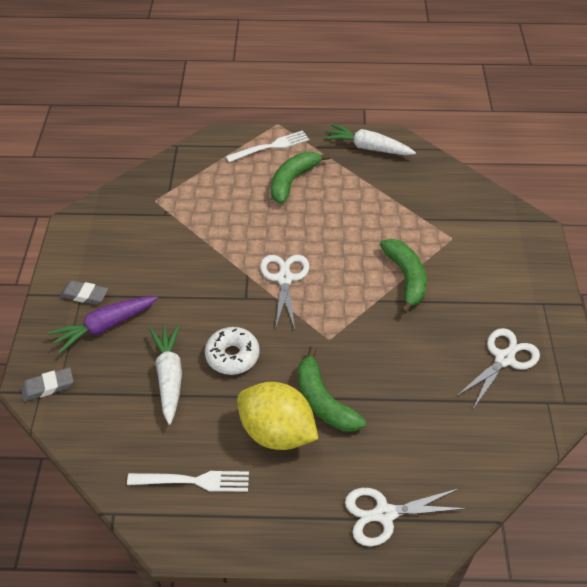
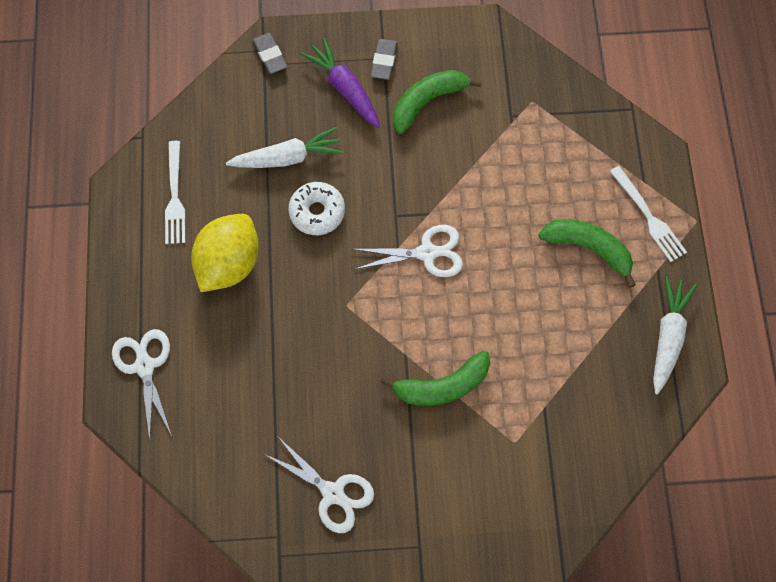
camera: 85 degrees right, 20 degrees up
(323, 401) = (267, 304): green banana -> green banana (427, 102)

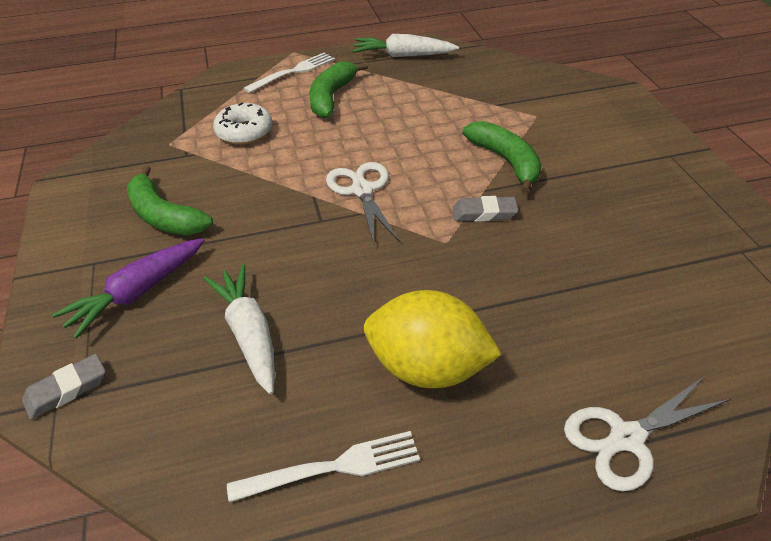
camera: 100 degrees left, 25 degrees down
(317, 212) = (329, 288): white donut -> white donut (244, 132)
(333, 493) = (664, 217): white scissors -> none
(384, 61) = (99, 261): grey eraser -> grey eraser (484, 213)

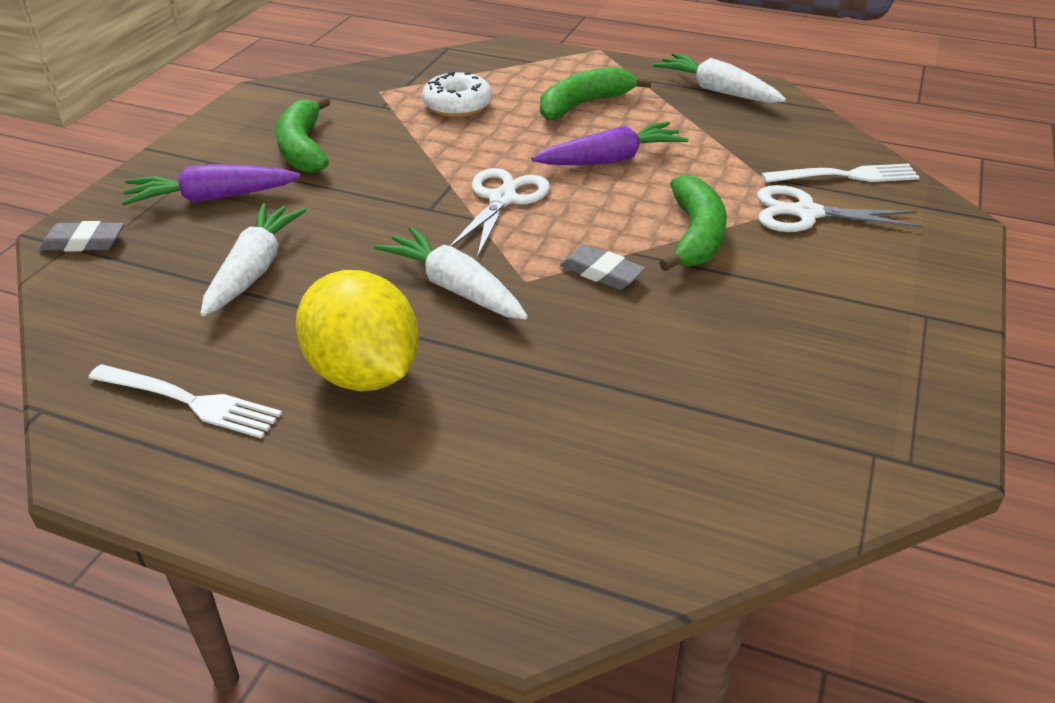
camera: 35 degrees right, 5 degrees down
(293, 72) = (575, 68): white fork -> white fork (846, 176)
(396, 130) = (611, 159): none -> purple carrot
(409, 270) = (455, 287): none -> white carrot
(627, 438) = (470, 538): white scissors -> white scissors (806, 213)

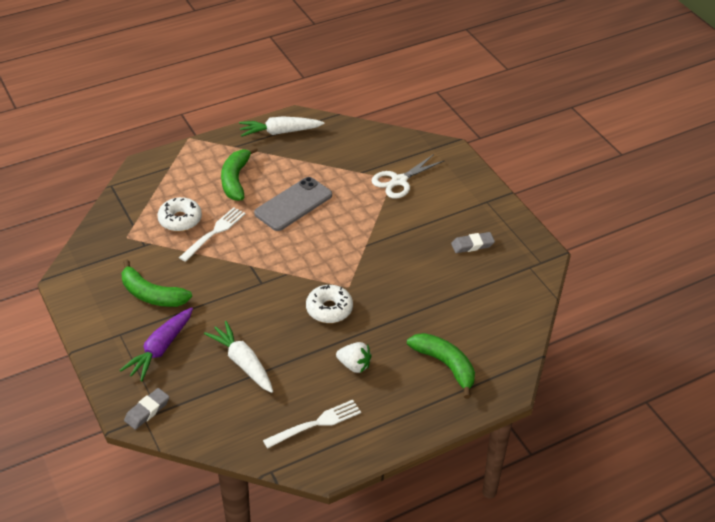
camera: 50 degrees left, 5 degrees up
(364, 373) = (354, 365): yellow lemon -> white strawberry
(455, 287) = (329, 309): white carrot -> white donut
(502, 199) = (283, 257): white scissors -> none
(601, 273) = (368, 262): grey eraser -> grey eraser (472, 245)
(611, 159) = (293, 204): purple carrot -> grey phone
(695, 236) = (376, 221): green banana -> green banana (445, 365)
(846, 176) = (389, 150): white fork -> white fork (214, 232)

